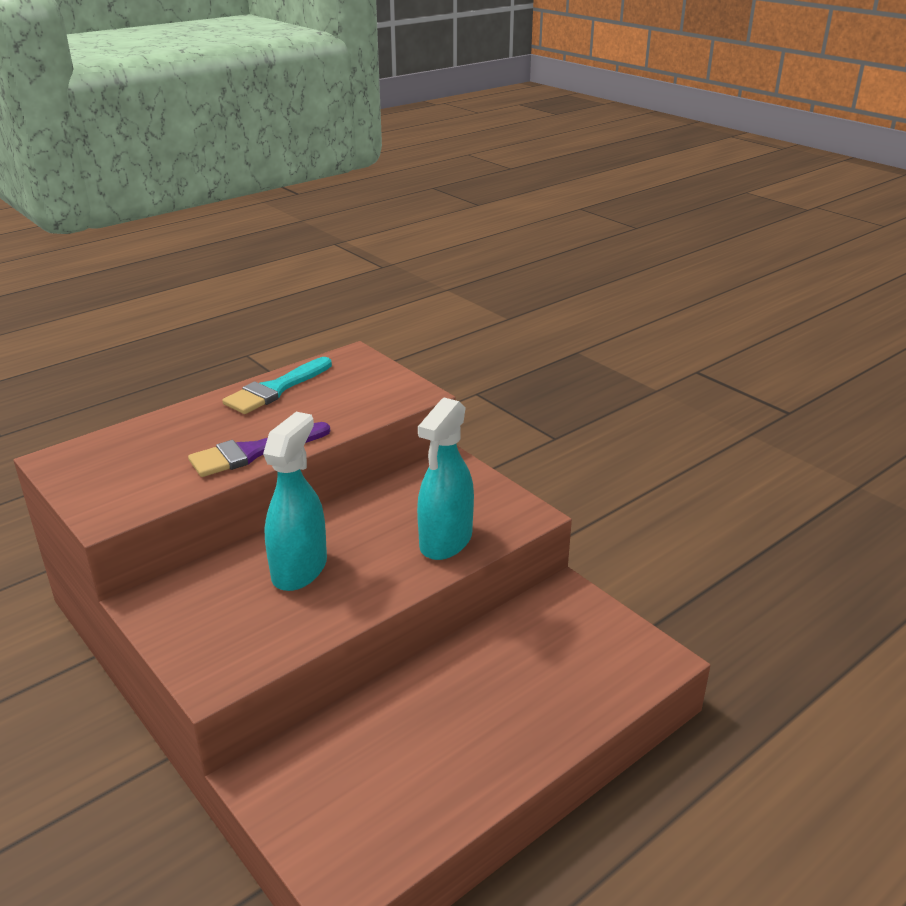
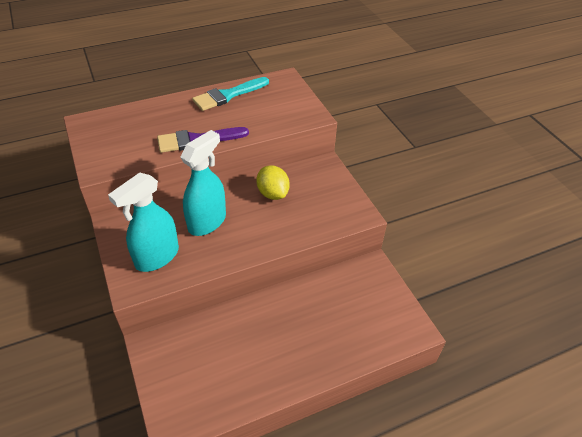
camera: 15 degrees right, 15 degrees up
(387, 513) = (272, 193): none -> yellow lemon
(445, 541) = (301, 222): turquoise spray bottle -> turquoise spray bottle (157, 257)

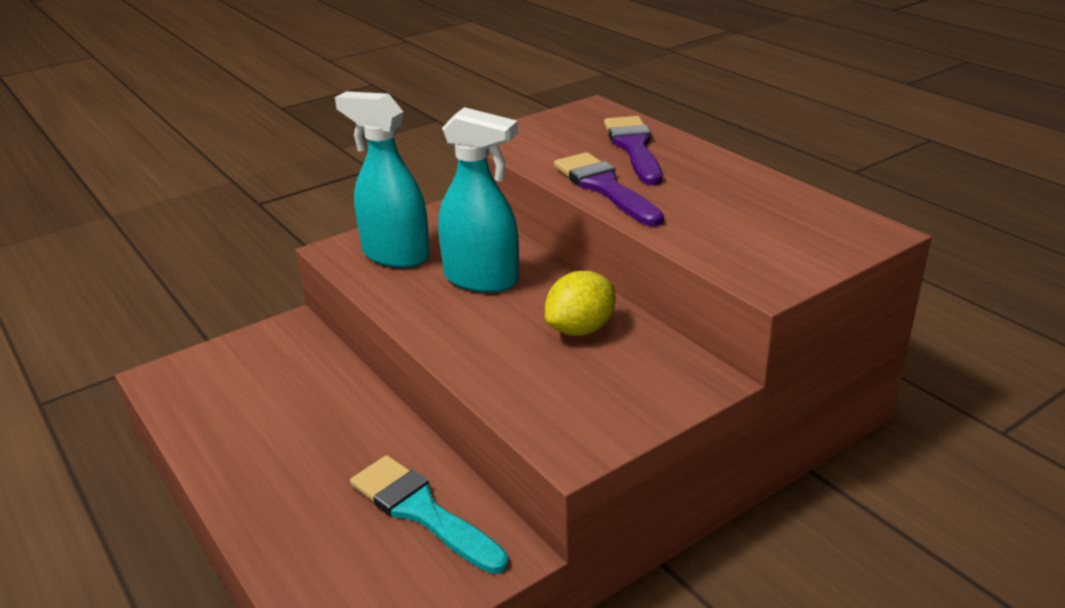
camera: 80 degrees right, 15 degrees down
(154, 119) = (634, 147): none -> purple brush
(228, 95) = (754, 188): turquoise brush -> turquoise brush (421, 511)

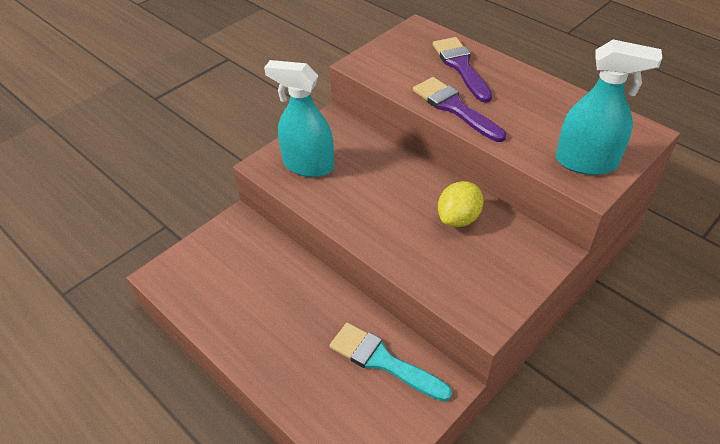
camera: 10 degrees left, 15 degrees up
(482, 279) = (377, 181): turquoise spray bottle -> turquoise spray bottle (586, 162)

